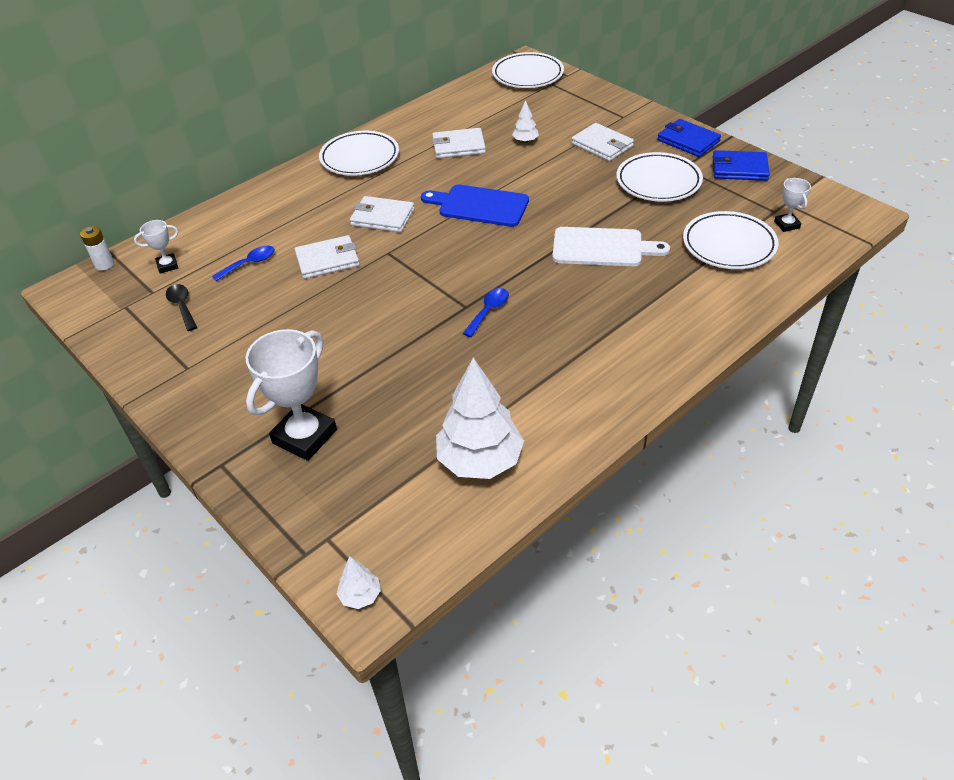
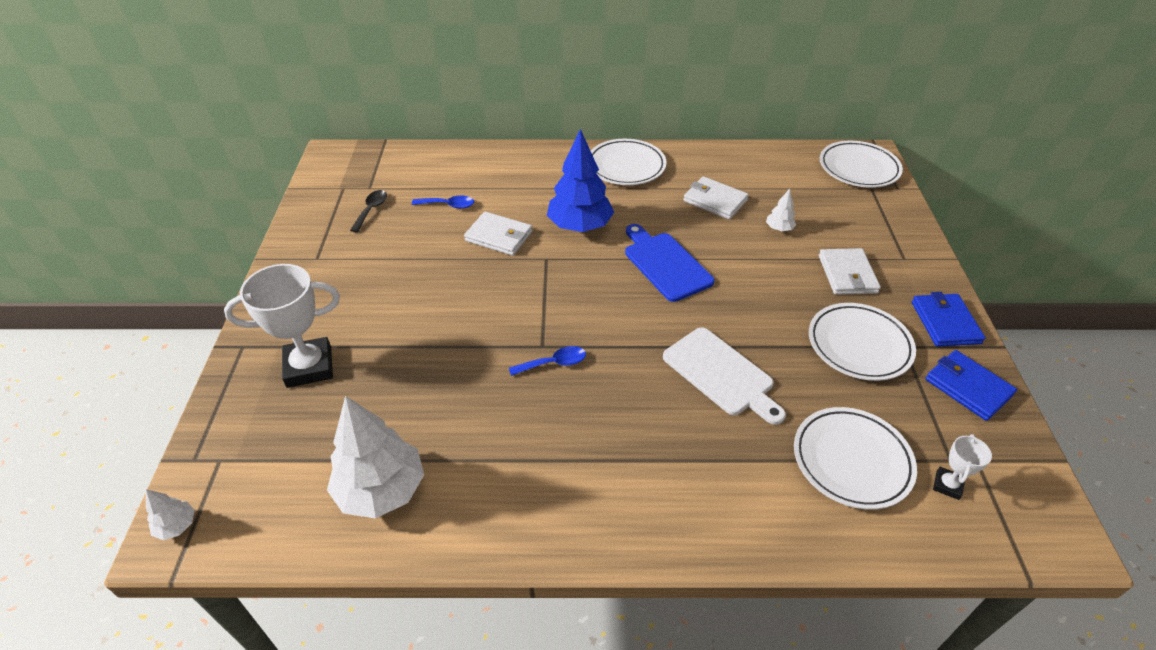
camera: 40 degrees right, 0 degrees up
(104, 264) = (370, 150): white battery -> none
(167, 265) = (401, 174): white trophy -> none
(382, 217) = (580, 226): white wallet -> blue tree

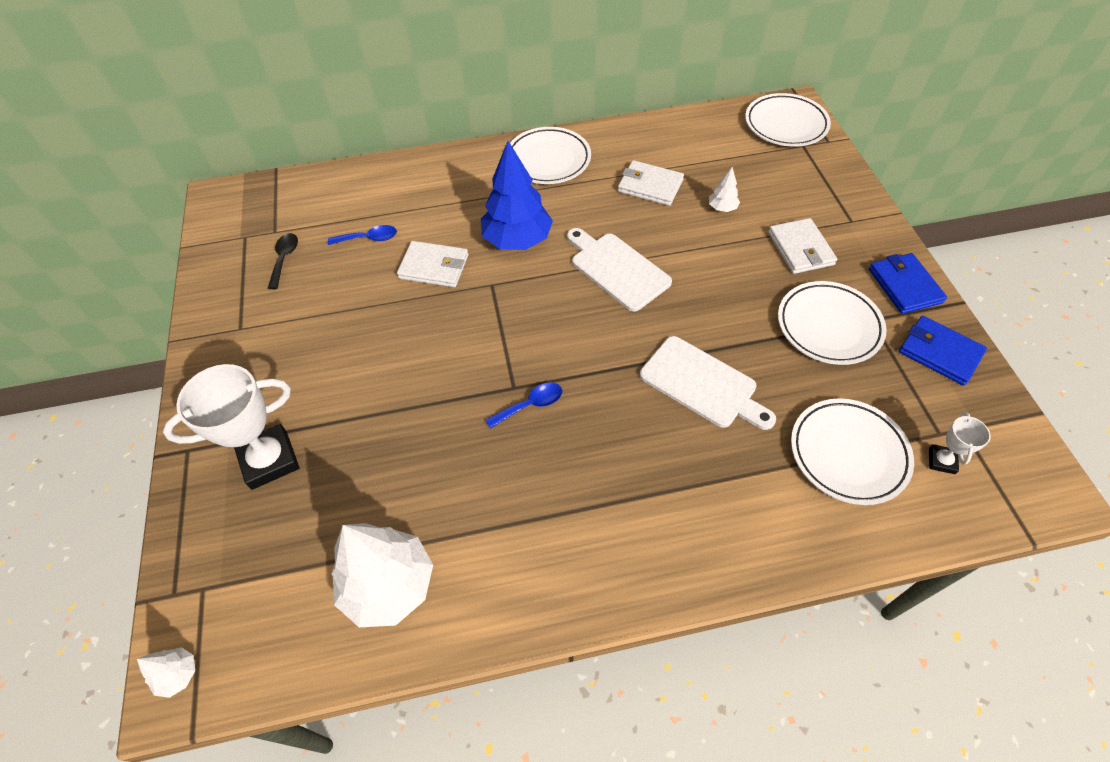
camera: 10 degrees left, 10 degrees up
(665, 264) = (617, 269): blue cutting board -> white cutting board

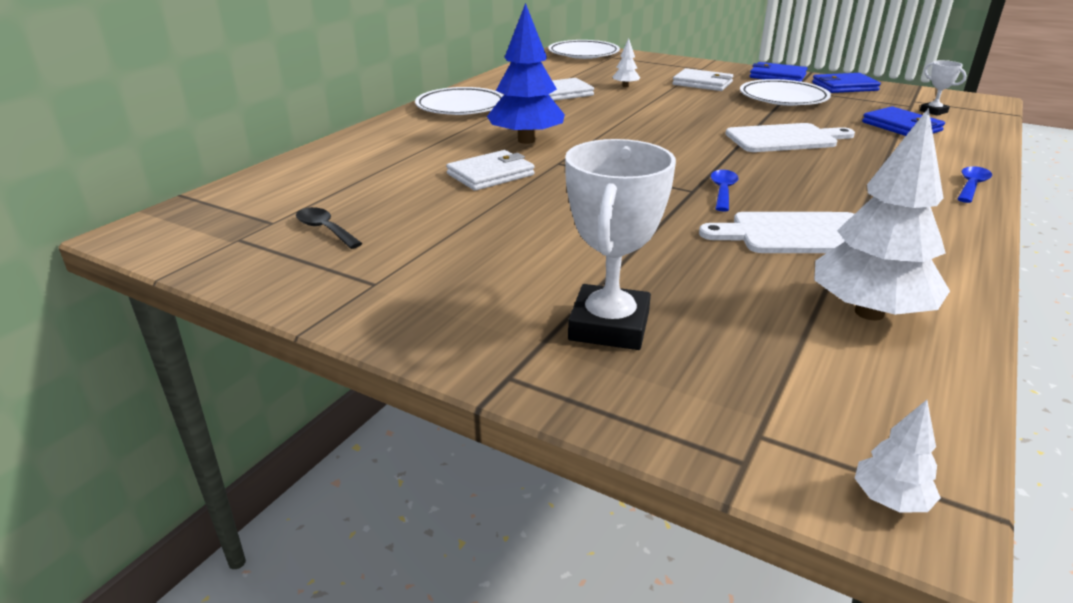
camera: 50 degrees left, 25 degrees down
(369, 238) = (392, 186): blue spoon -> blue spoon (971, 186)
(617, 269) = (625, 125): white cutting board -> white cutting board (796, 234)
(848, 453) = (901, 126): white plate -> blue wallet

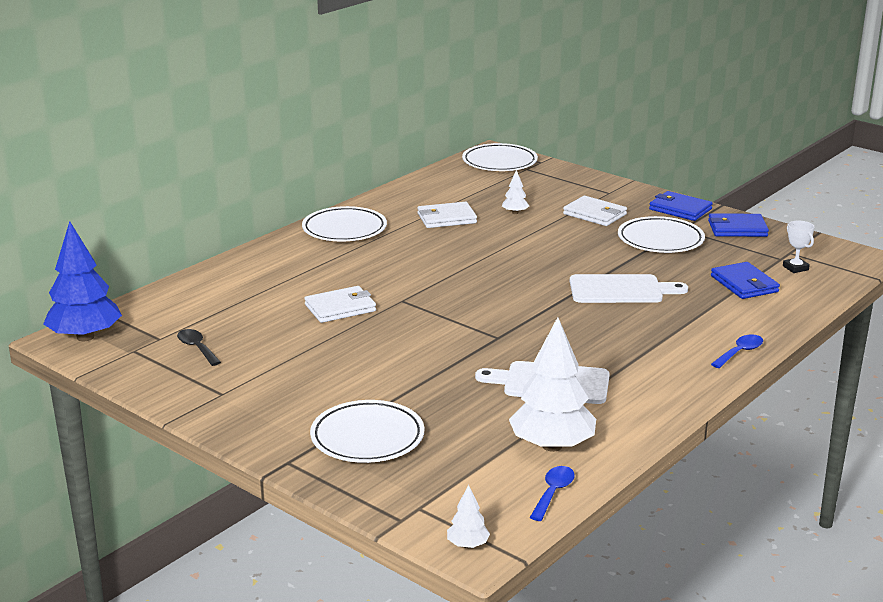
camera: 10 degrees right, 5 degrees down
(526, 140) = (386, 274): blue tree -> blue tree (85, 337)
(609, 326) = (367, 437): white trophy -> white plate
(722, 191) = (522, 340): blue spoon -> blue spoon (553, 493)

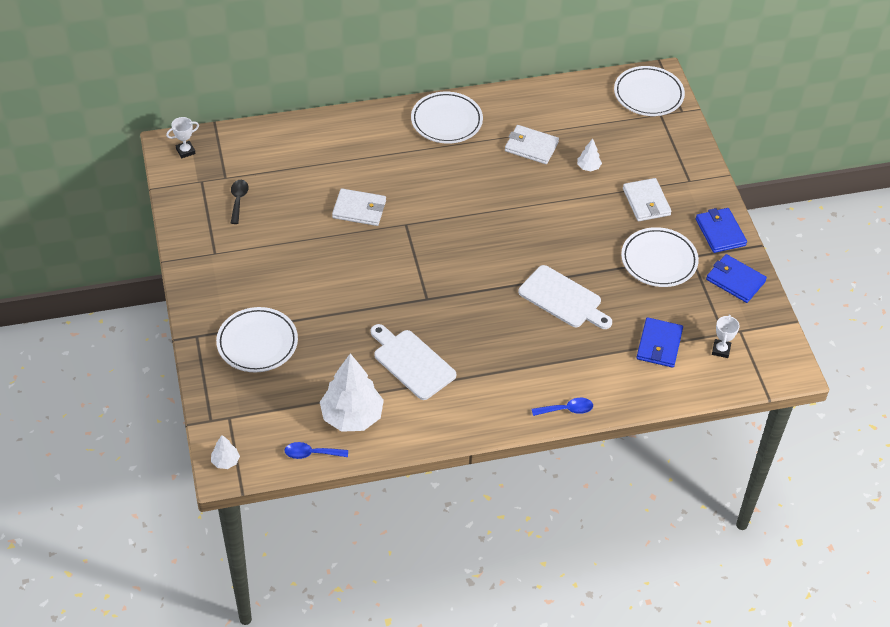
camera: 35 degrees right, 25 degrees up
(85, 337) = (185, 151): blue tree -> white trophy
(553, 493) = (311, 453): blue spoon -> blue spoon turned 150 degrees counterclockwise

